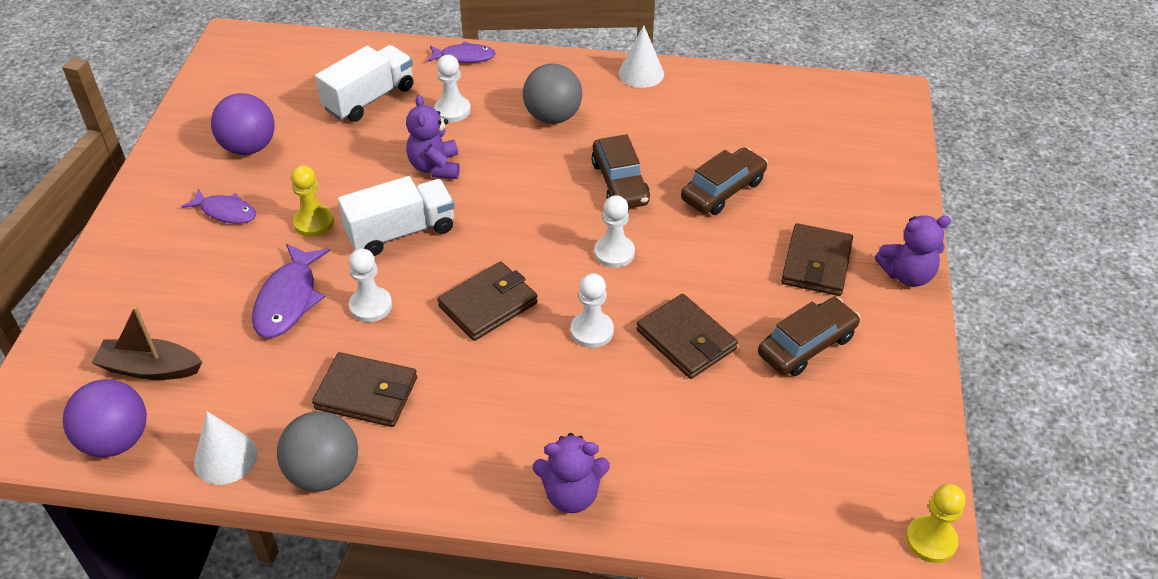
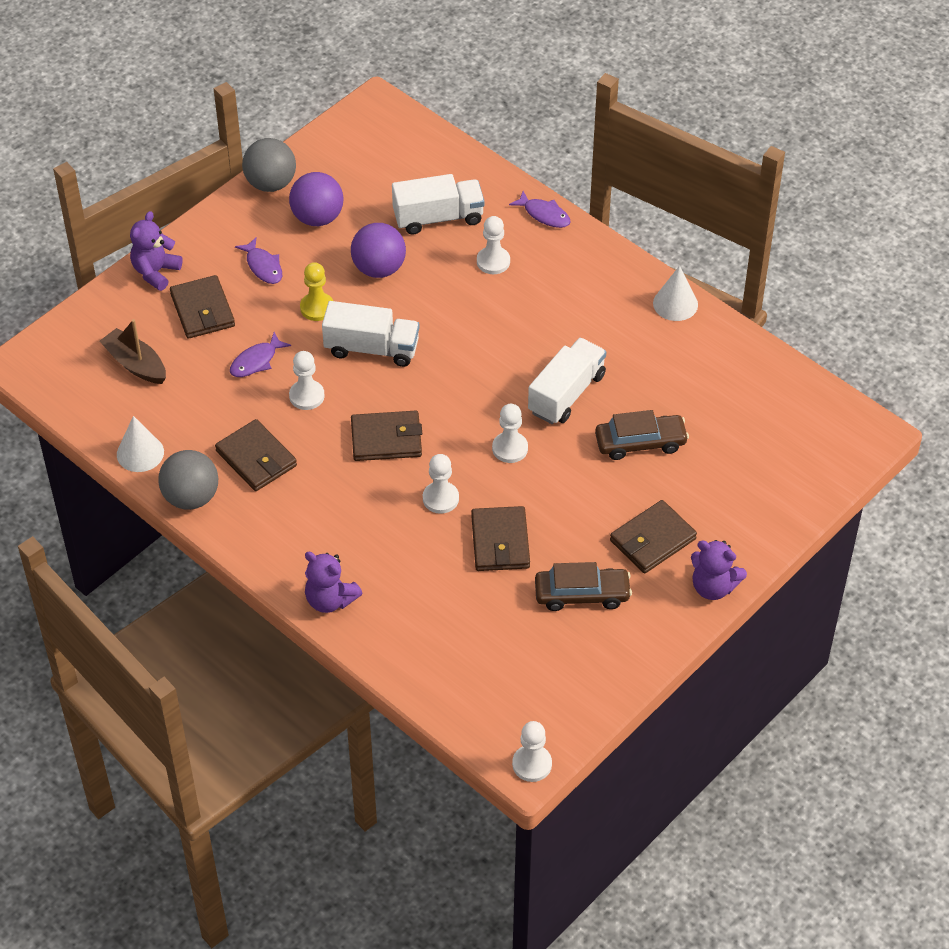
camera: 35 degrees right, 5 degrees up
(116, 440) = (84, 404): purple ball -> purple ball (379, 268)
(189, 280) = (202, 310): none -> brown wallet
(288, 300) = (256, 361): purple fish -> purple fish, size x0.66
(435, 167) = (439, 306): purple teddy bear -> purple teddy bear (155, 272)
(553, 117) = (566, 308): grey ball -> grey ball (271, 183)
(620, 183) = (566, 394): brown car -> white truck
(931, 540) = (532, 764): yellow pawn -> white pawn

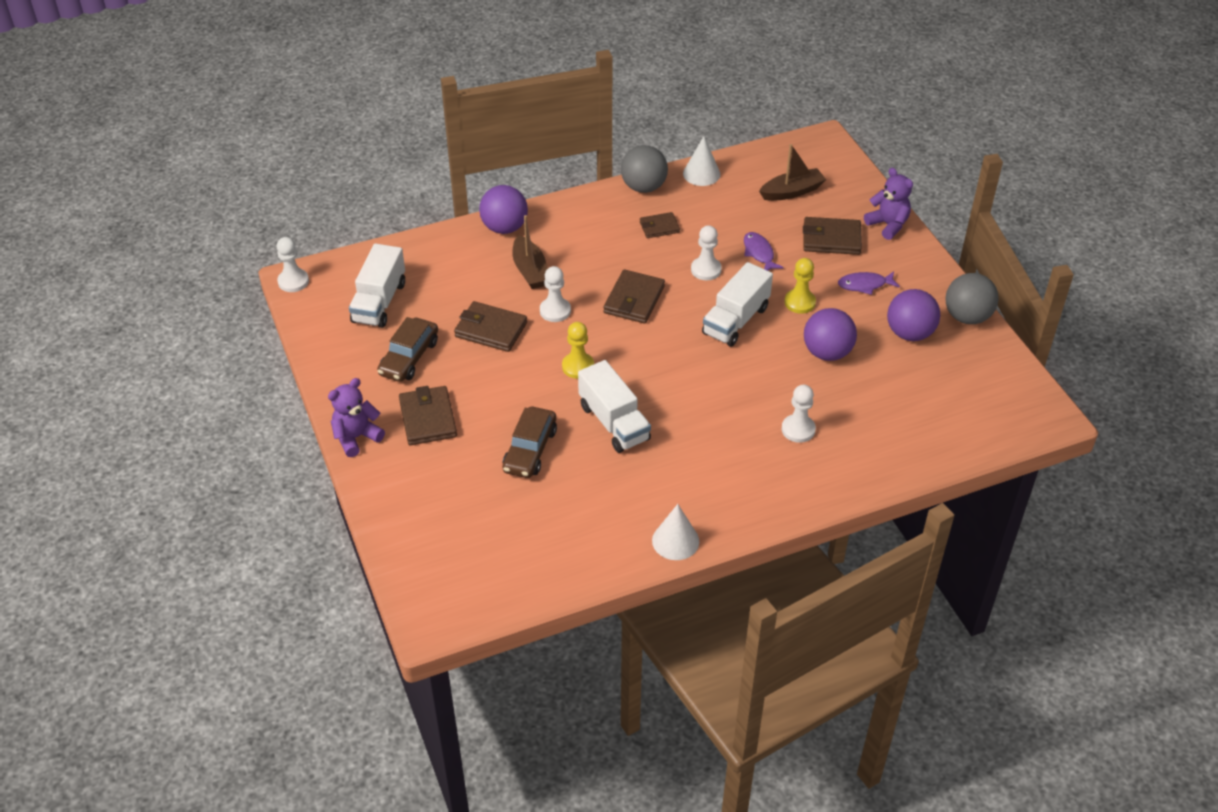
camera: 115 degrees right, 5 degrees down
(256, 458) = (659, 227): brown wallet -> brown wallet, size x0.62
(330, 600) = (504, 228): purple teddy bear -> purple ball
(389, 546) = (530, 270): none -> brown boat
(438, 218) = (873, 411): white truck -> white truck (379, 302)
(510, 448) = (578, 366): white pawn -> yellow pawn
(544, 215) = (842, 488): purple fish -> none

